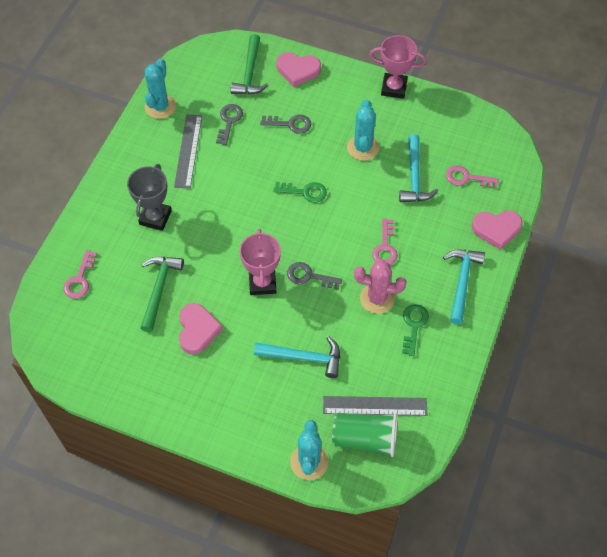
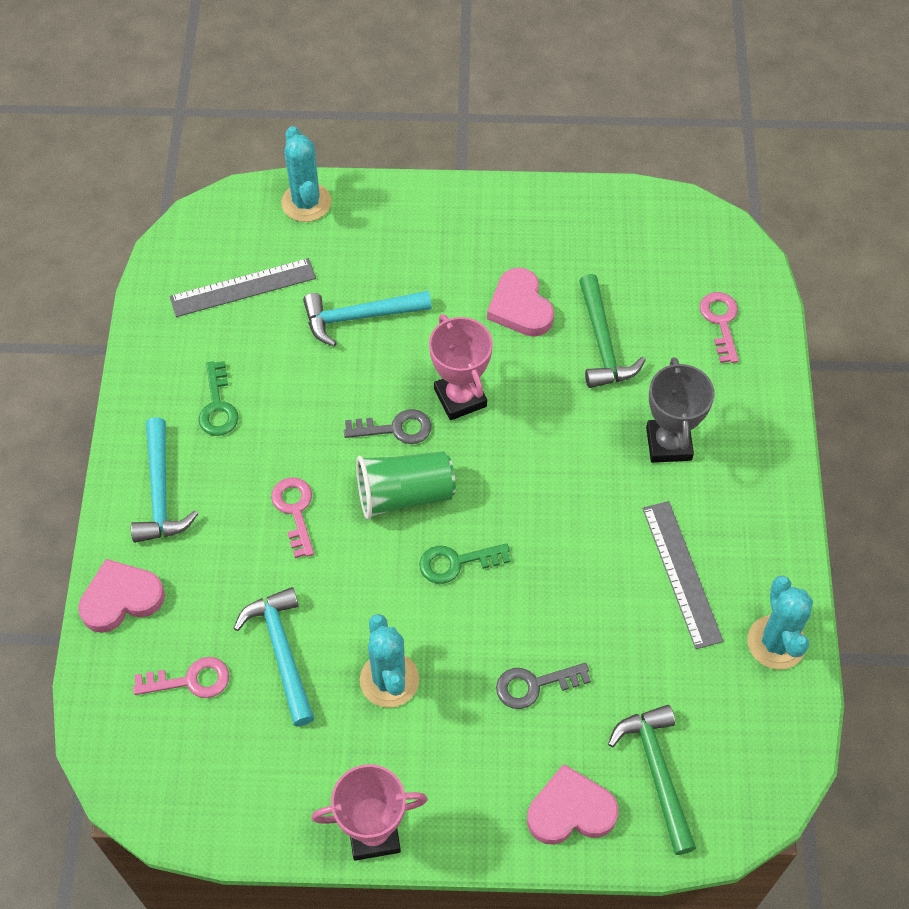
camera: 160 degrees right, 0 degrees up
(229, 121) = (643, 654): grey key -> none
(365, 439) = (244, 247): green cup -> green cup (404, 494)
(377, 298) = (283, 428): pink cactus -> none

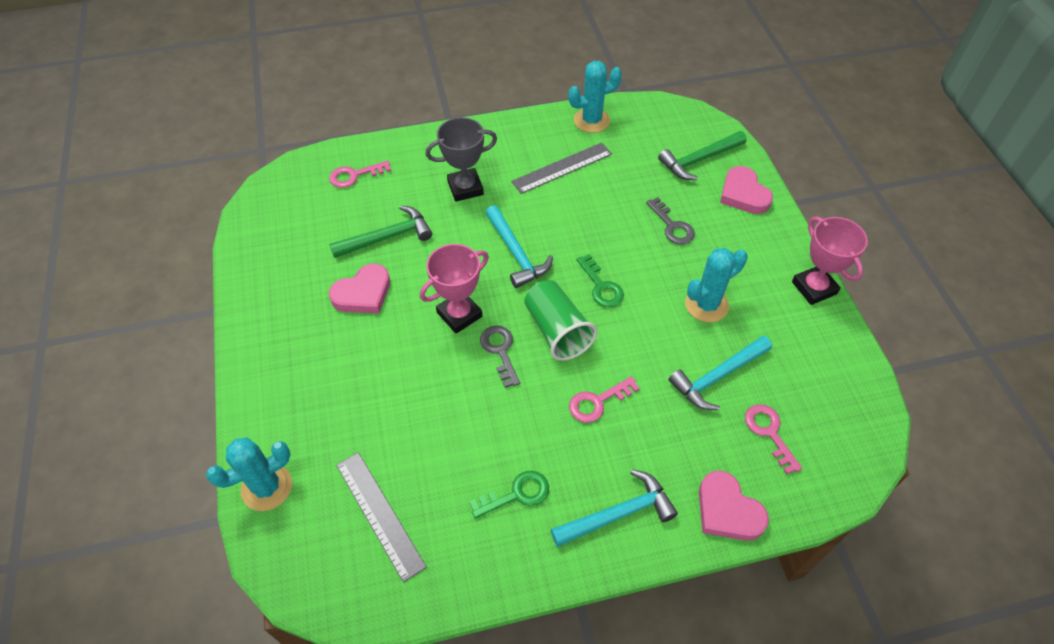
camera: 105 degrees left, 5 degrees down
(360, 317) = (395, 405): turquoise hammer -> turquoise hammer (516, 253)

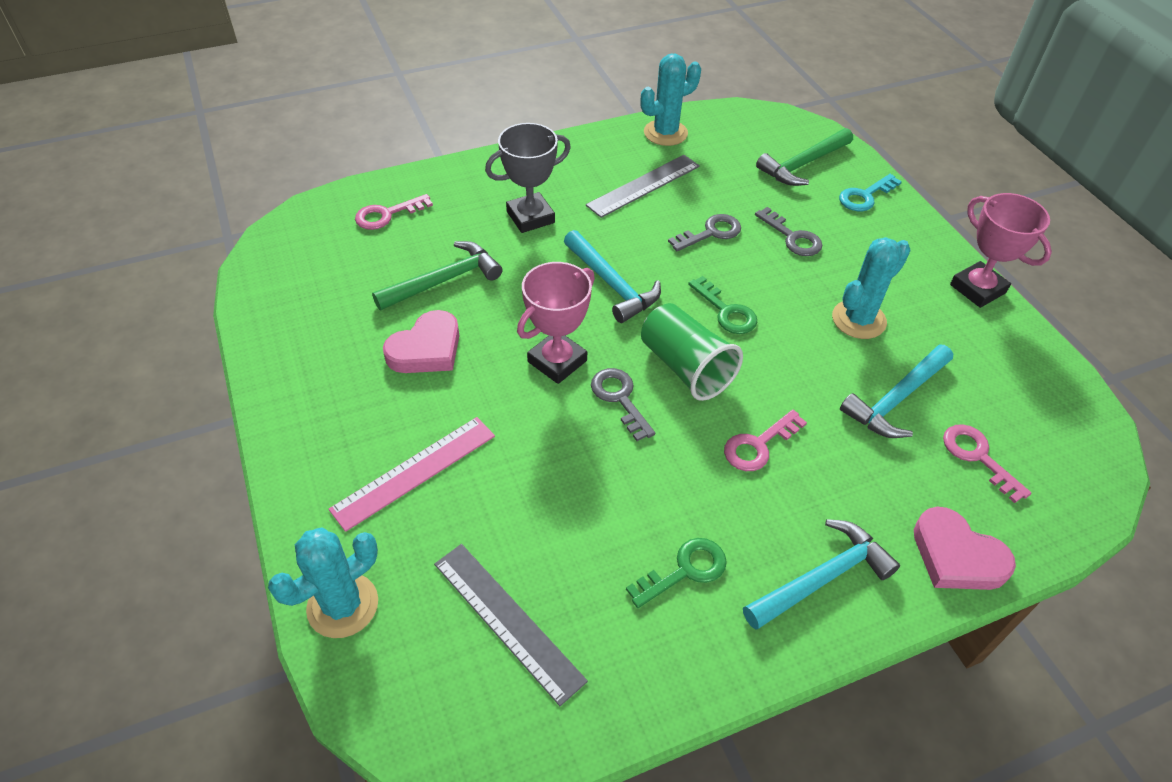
camera: 10 degrees left, 5 degrees down
(335, 392) = (414, 472): none -> pink ruler
(606, 216) = (711, 233): none -> grey key
(743, 194) = (865, 196): pink heart -> turquoise key

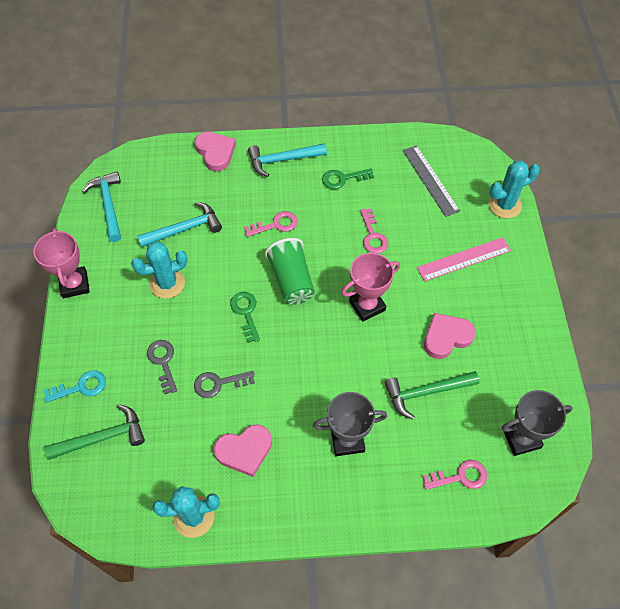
camera: 160 degrees left, 10 degrees up
(312, 263) = (521, 438): none -> grey trophy
(612, 284) = (310, 356): turquoise hammer -> turquoise hammer (108, 205)
(619, 398) = (339, 271): grey key -> none
(643, 185) = (244, 451): grey ruler -> pink heart
(978, 457) = (167, 189): pink key -> pink key (373, 236)

